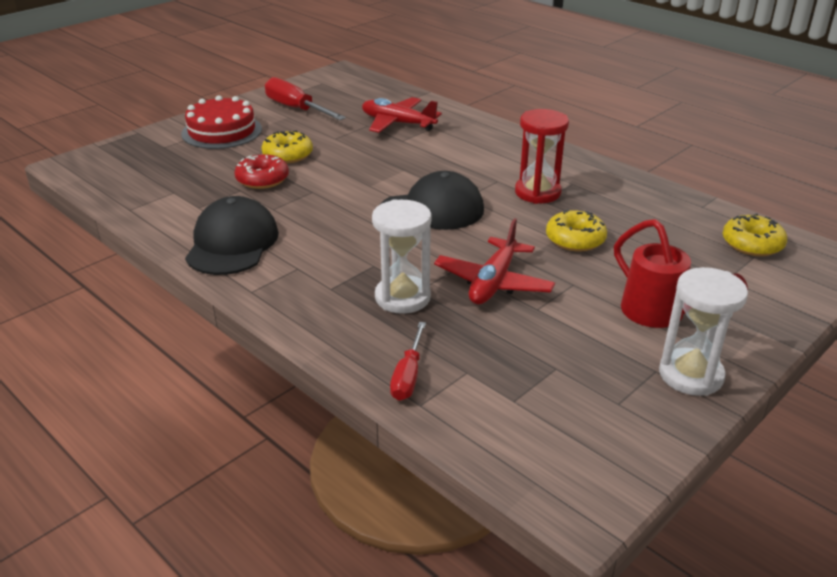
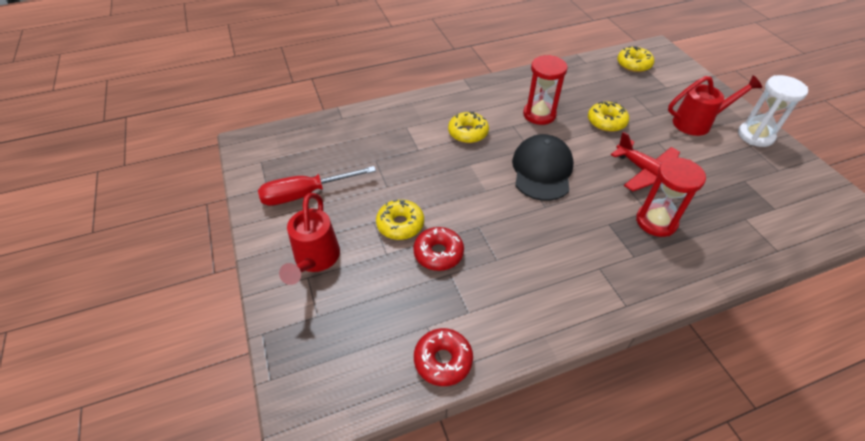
camera: 65 degrees left, 15 degrees up
(140, 206) = (443, 360): none -> red donut
(222, 131) = (315, 260): red cake -> red watering can
(232, 243) = (546, 301): black cap -> none
(398, 123) = (385, 142): red plane -> none
(402, 297) = (656, 221): white hourglass -> red hourglass
(408, 376) = (748, 247): red screwdriver -> none
(456, 158) = (468, 133): none -> yellow donut

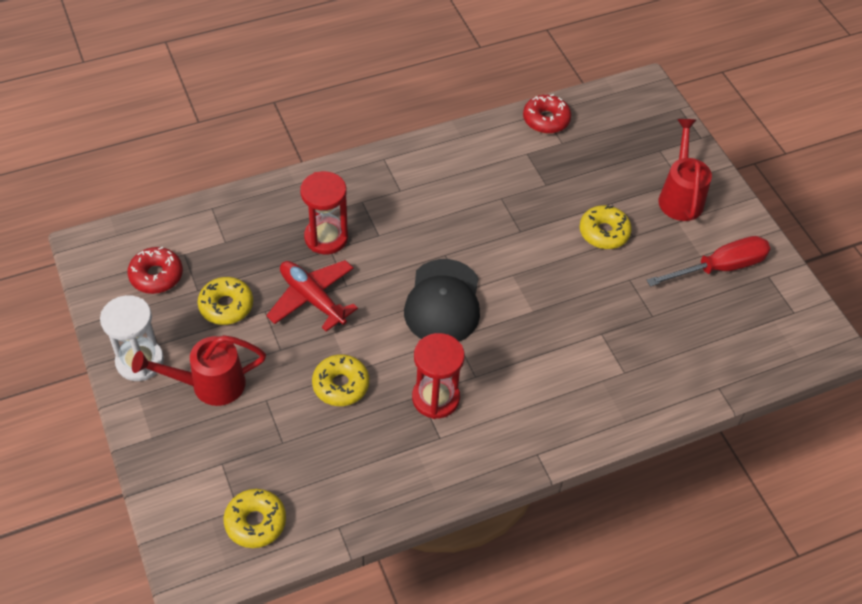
camera: 175 degrees right, 5 degrees up
(438, 253) = (559, 203): red donut -> red donut (156, 275)
(468, 133) = (538, 362): yellow donut -> yellow donut (226, 306)

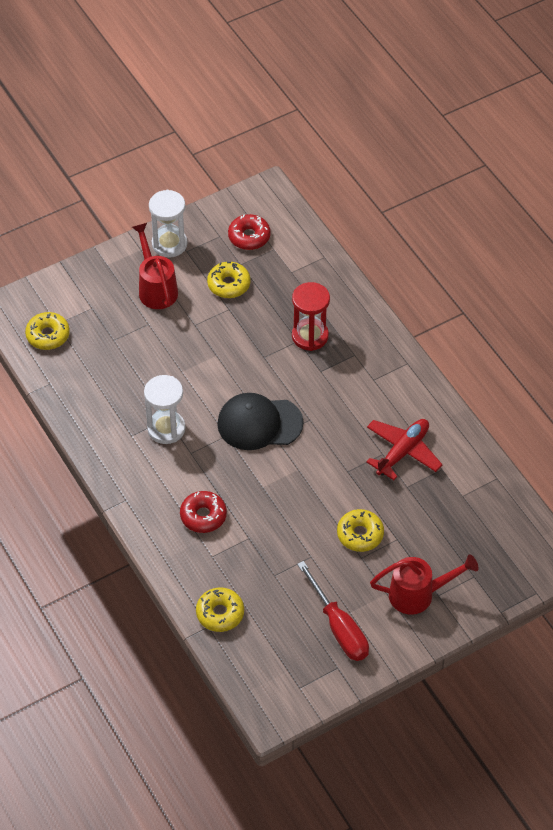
camera: 85 degrees right, 0 degrees up
(312, 299) = (246, 337): red plane -> red plane (402, 452)
(341, 385) = (168, 367): yellow donut -> yellow donut (220, 613)
(435, 398) = (166, 428): red hourglass -> white hourglass
(546, 120) = (488, 481): red donut -> red donut (203, 516)

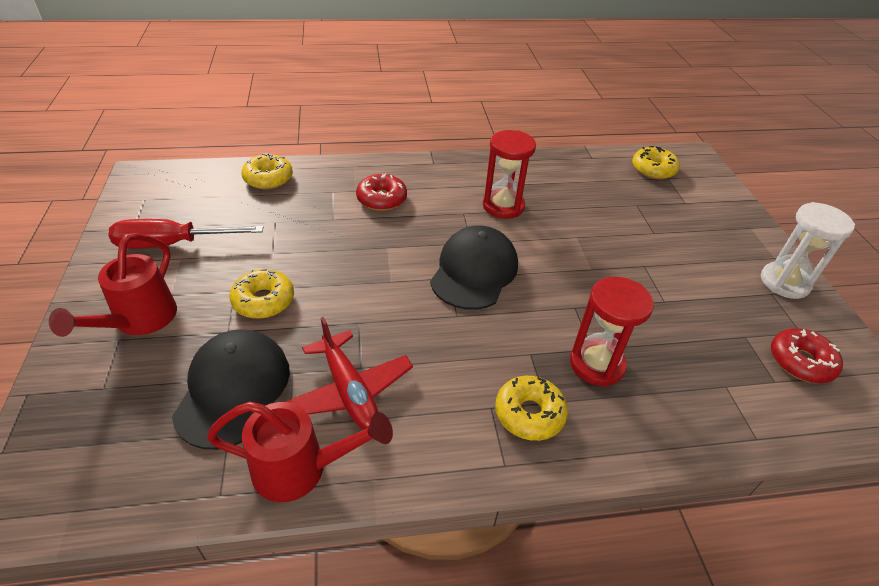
camera: 110 degrees right, 10 degrees down
(156, 288) = (709, 252): red watering can -> red watering can (300, 469)
(166, 428) = (503, 206): white hourglass -> red hourglass
(229, 284) = (708, 313): yellow donut -> yellow donut (529, 414)
(436, 509) = (233, 389): none -> black cap

